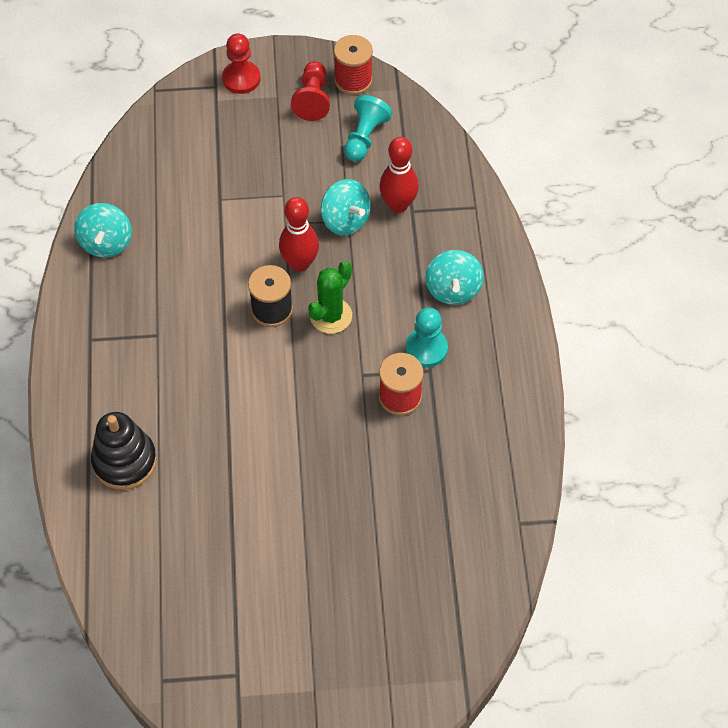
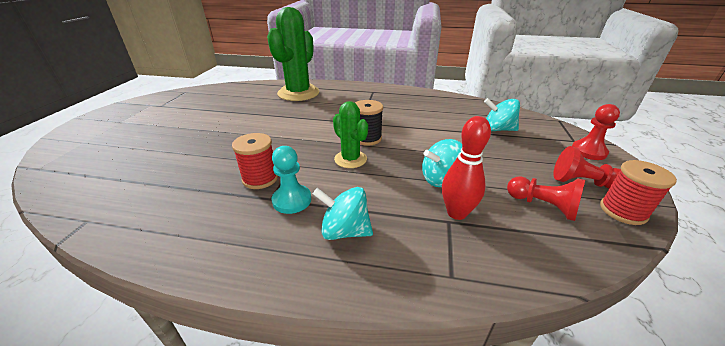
camera: 105 degrees right, 25 degrees down
(106, 242) = (433, 99): turquoise spinning top -> turquoise spinning top (498, 129)
(125, 461) = (298, 93): black stacking toy -> green cactus
(300, 263) = (402, 153): red bowling pin -> none
(365, 137) = (543, 206): turquoise pawn -> red pawn

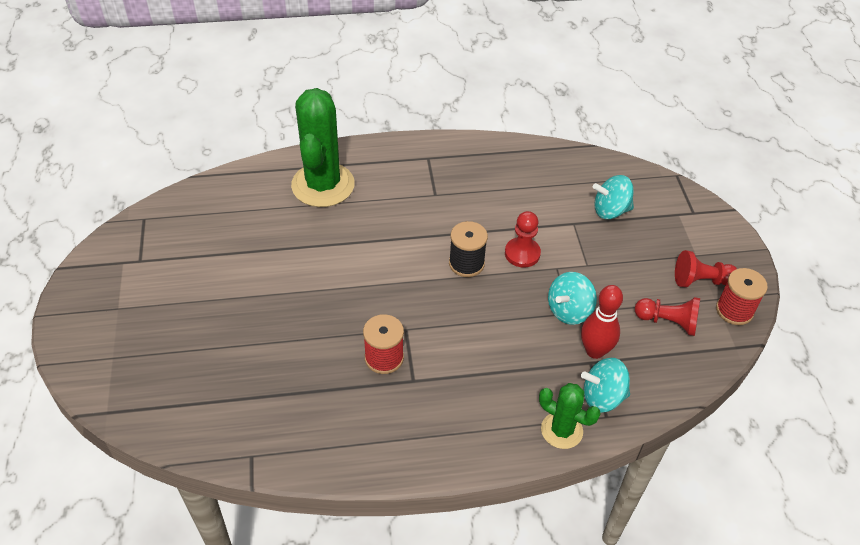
camera: 20 degrees left, 15 degrees up
(292, 200) = (436, 377): turquoise pawn -> none
(345, 231) = (504, 398): turquoise spinning top -> turquoise spinning top (602, 397)
(350, 159) = (464, 304): green cactus -> green cactus (561, 430)
(588, 151) = (708, 229): red pawn -> red pawn (522, 253)

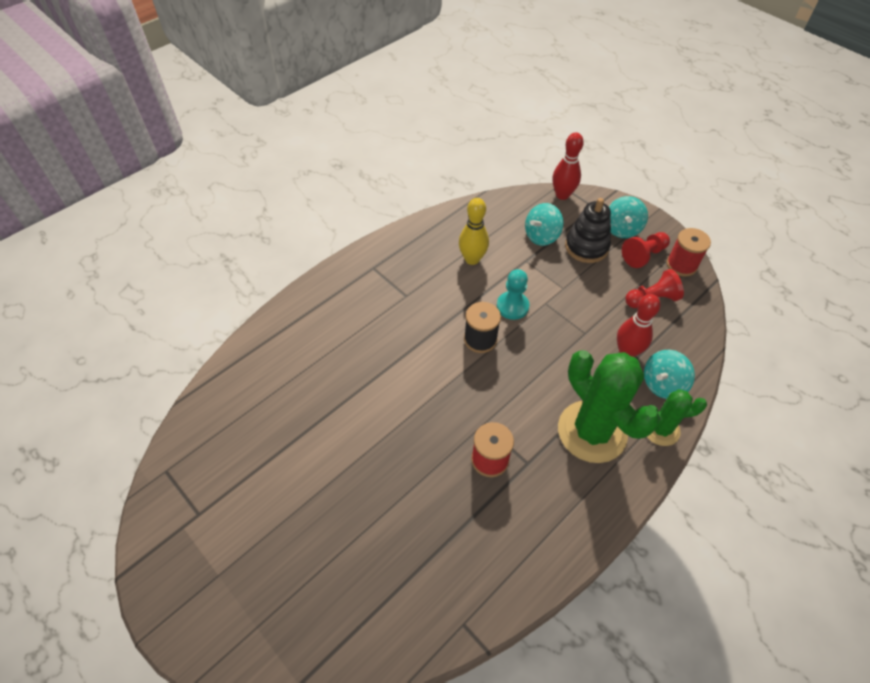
camera: 35 degrees left, 5 degrees up
(323, 185) = (307, 340): green cactus -> green cactus (592, 431)
(522, 253) = (512, 306): red pawn -> turquoise pawn
(523, 196) = (472, 259): none -> yellow bowling pin
(569, 311) = (583, 332): turquoise spinning top -> turquoise spinning top (621, 229)
(647, 242) = (586, 247): none -> black stacking toy
(669, 185) = (562, 195): none -> red bowling pin

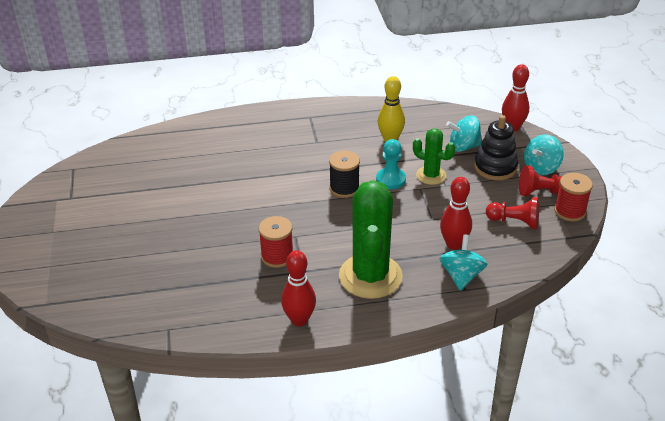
camera: 35 degrees right, 15 degrees down
(576, 525) = (299, 320): none -> red bowling pin
(661, 429) = (427, 300): green cactus -> green cactus (431, 175)
(662, 384) = (461, 276): turquoise spinning top -> turquoise spinning top turned 105 degrees clockwise

